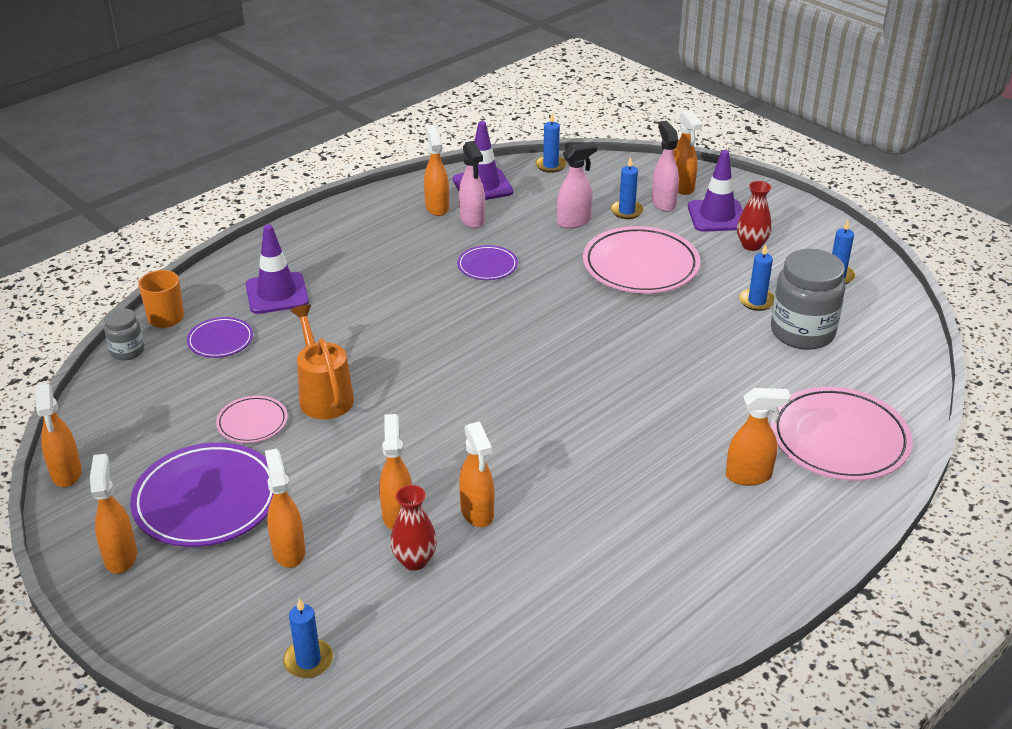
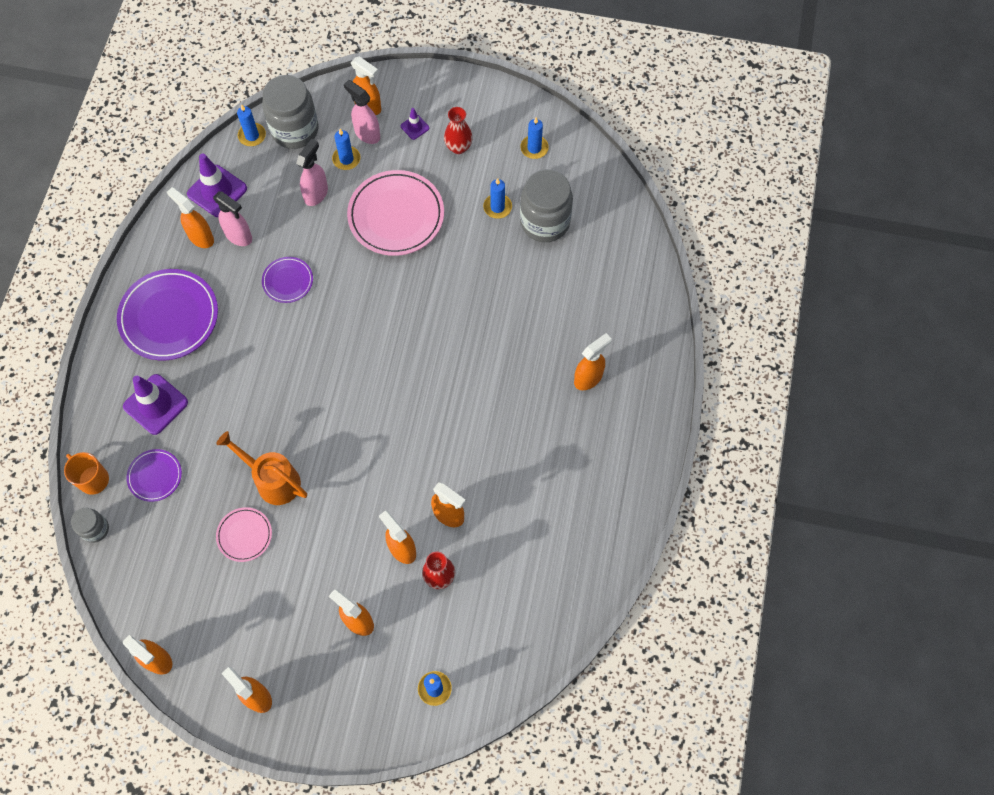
camera: 35 degrees left, 30 degrees up
(207, 500) = (271, 617): purple plate -> purple plate (169, 317)
(594, 176) = (295, 130): none -> grey jar
(717, 216) = (415, 127): purple traffic cone -> purple traffic cone, size x0.50
(839, 439) = (622, 311): pink plate -> none

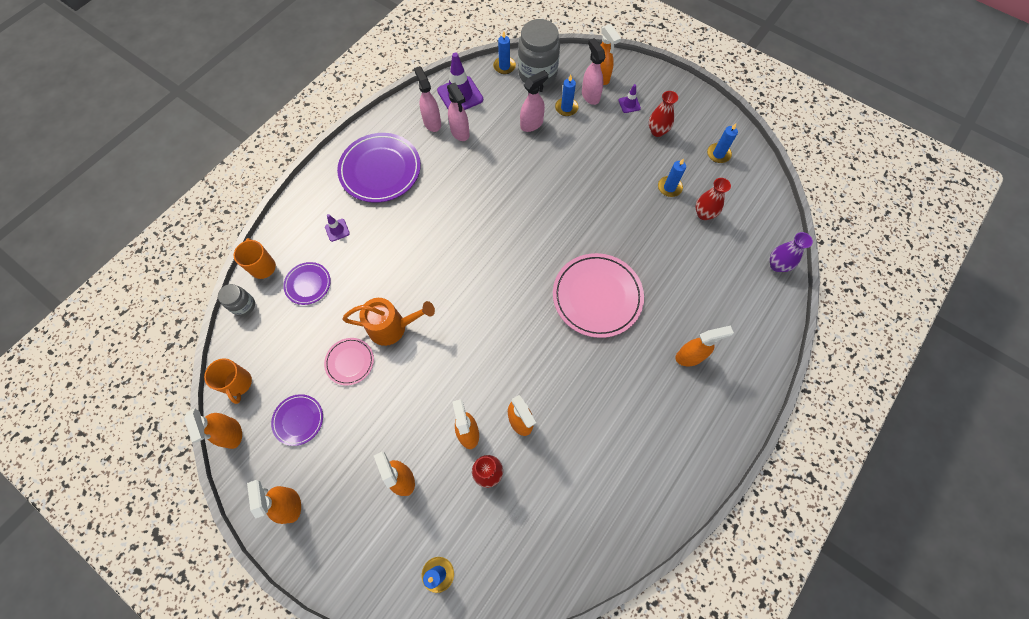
camera: 25 degrees right, 0 degrees up
(136, 609) = (238, 383): none -> orange mug
(155, 404) = (337, 230): purple traffic cone -> purple traffic cone, size x0.50
(200, 237) = (432, 122): orange spray bottle -> pink spray bottle
(272, 480) = (393, 327): orange watering can -> orange watering can turned 120 degrees clockwise
(288, 281) = (480, 179): purple plate -> purple plate (298, 420)
(396, 215) = (585, 163): pink plate -> pink plate (597, 296)
(545, 222) = (704, 214): grey jar -> red vase
(639, 247) = (777, 265): none -> purple vase

